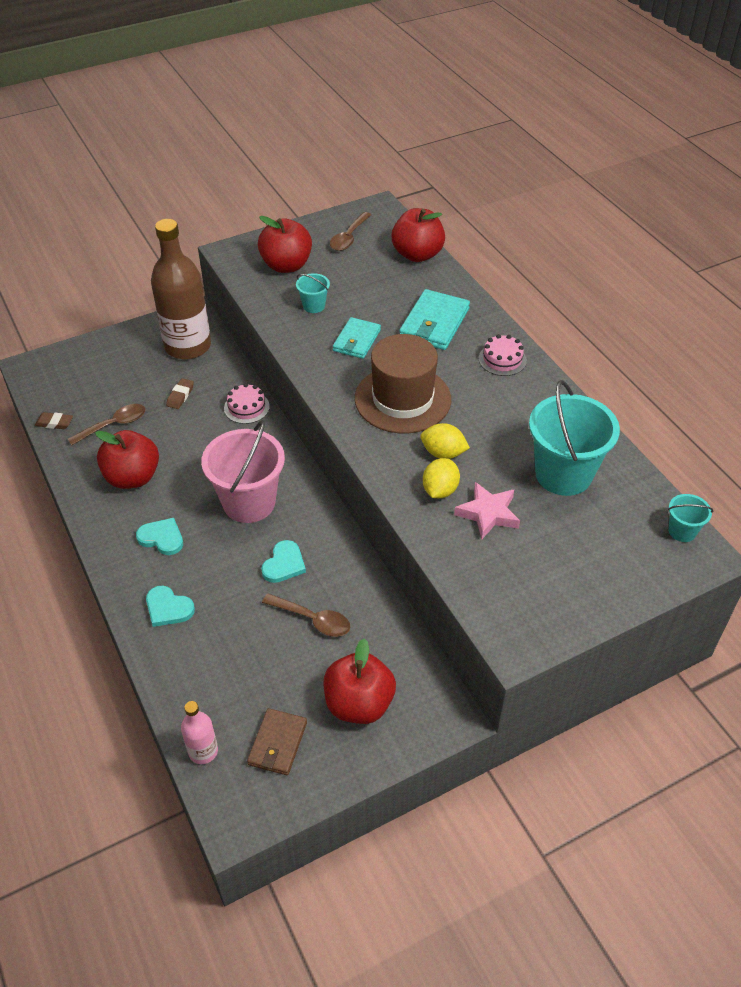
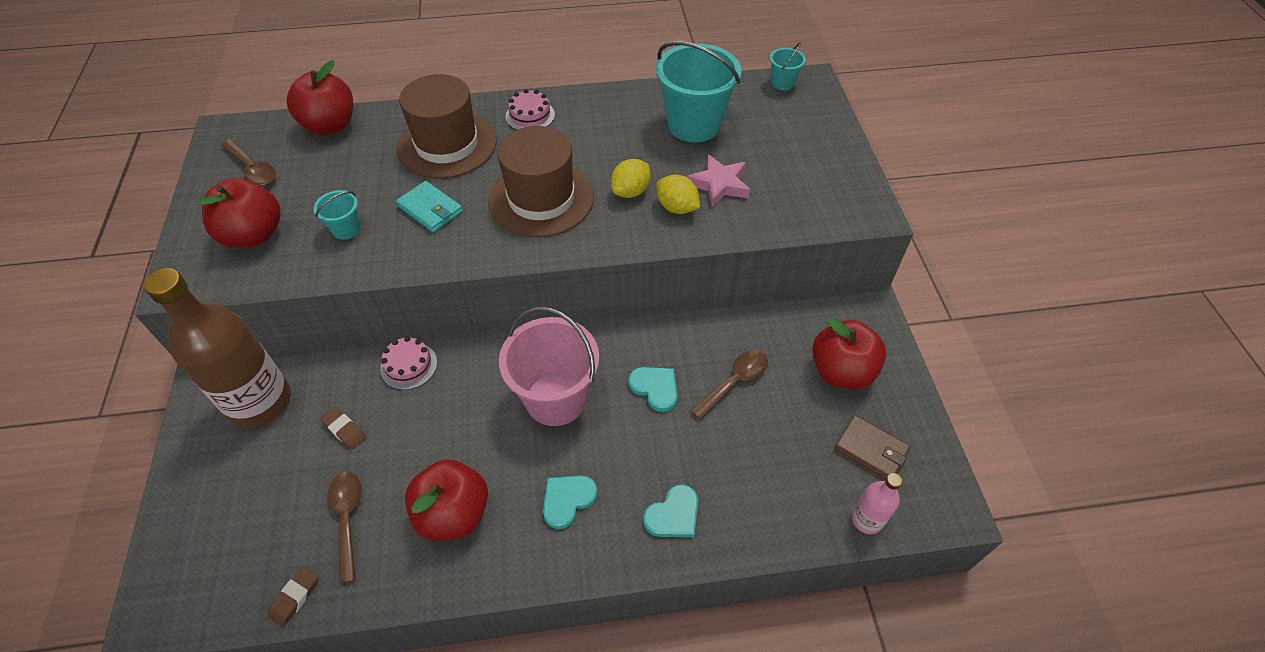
camera: 70 degrees left, 5 degrees up
(434, 323) = (447, 144): turquoise wallet -> brown hat

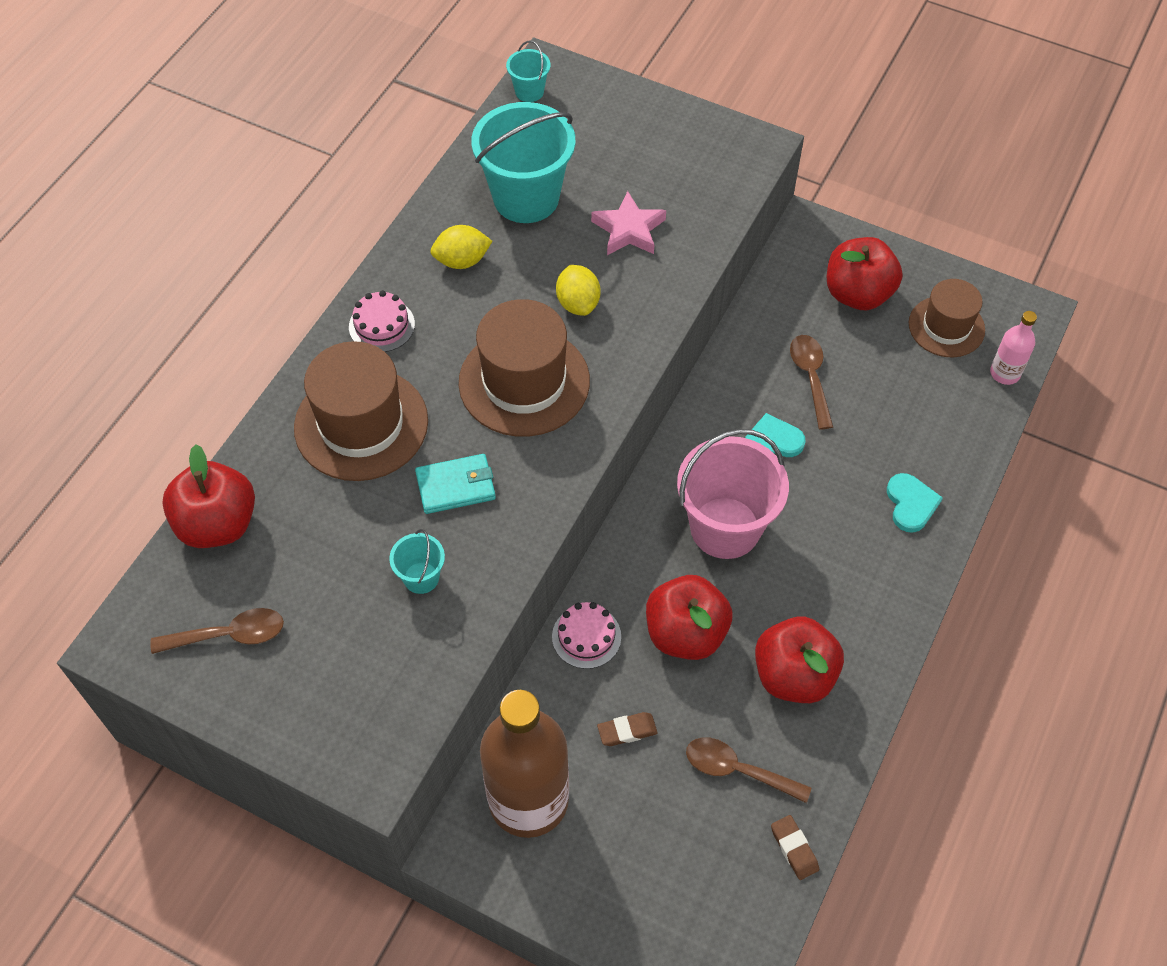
camera: 55 degrees left, 5 degrees up
(254, 235) = (353, 672): red apple -> red apple (685, 633)
(567, 500) = (842, 576): turquoise heart -> none
(677, 207) = (631, 280): yellow lemon -> yellow lemon (462, 261)
(871, 449) = (946, 327): brown wallet -> brown hat

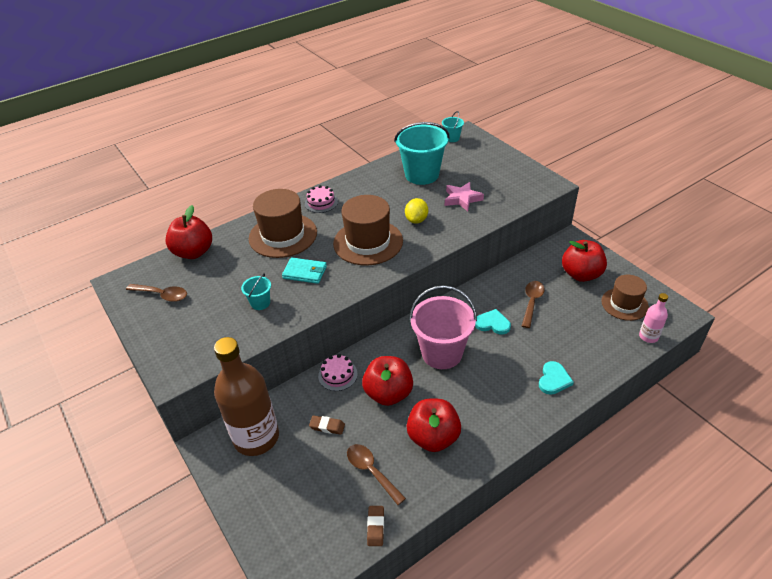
camera: 30 degrees right, 15 degrees down
(462, 261) = (375, 189): yellow lemon -> none

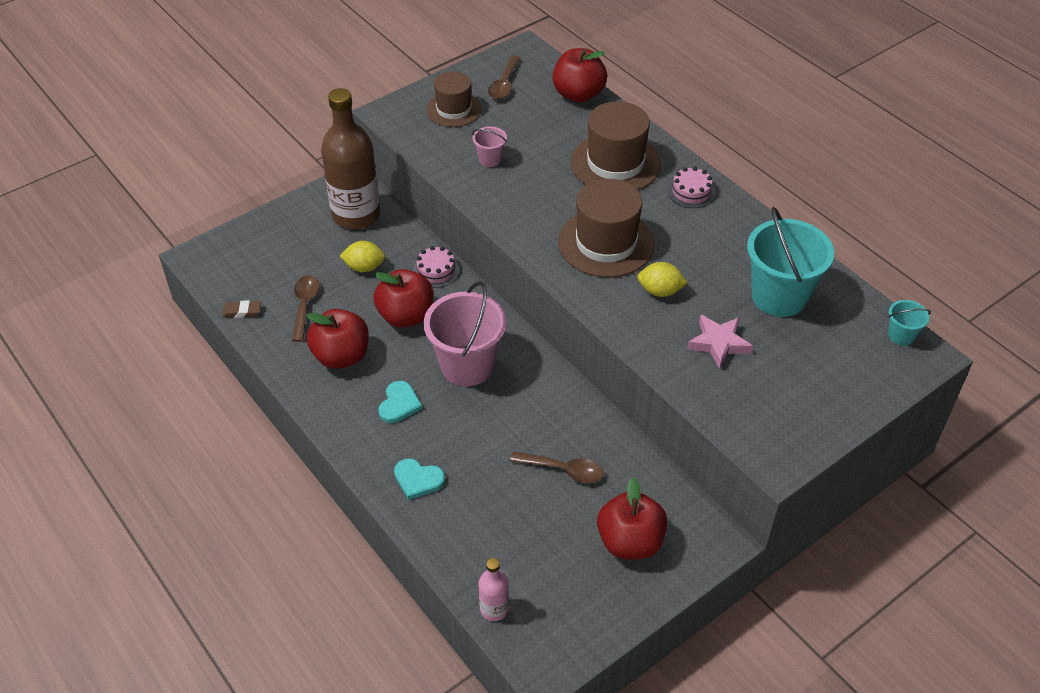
camera: 85 degrees right, 5 degrees up
(260, 303) = (490, 159): turquoise bucket -> pink bucket
(305, 272) = (543, 190): turquoise wallet -> none
(327, 426) = (364, 267): brown eraser -> yellow lemon
(371, 471) = (305, 305): brown spoon -> brown spoon turned 45 degrees counterclockwise
(492, 323) = (520, 421): turquoise heart -> turquoise heart (399, 404)
(624, 304) = (563, 591): brown hat -> brown hat (453, 109)

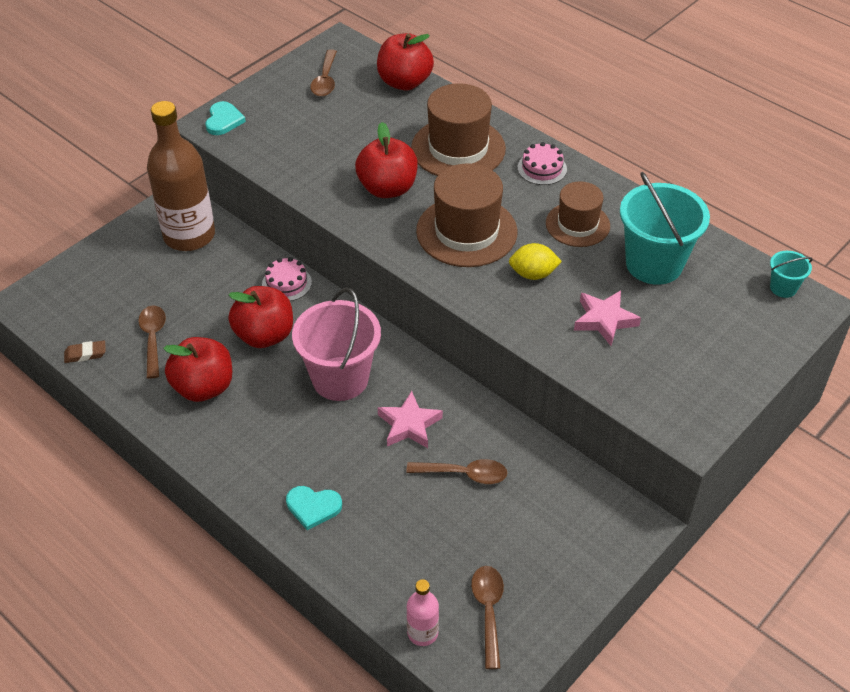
camera: 10 degrees left, 0 degrees up
(364, 267) = (209, 289): yellow lemon -> none
(399, 404) = (276, 429): turquoise heart -> turquoise heart (223, 120)
(453, 109) = (278, 112): brown hat -> brown hat (577, 224)
(490, 159) = (327, 159): pink bucket -> none
(522, 417) = (409, 424): none -> pink star
(559, 599) = (488, 611): none -> brown spoon
(630, 542) = (549, 539): red apple -> red apple (387, 188)

